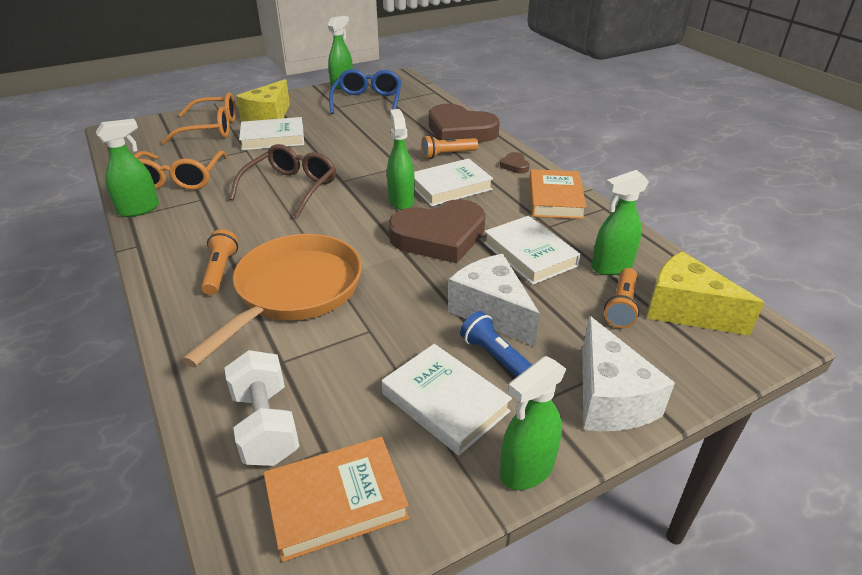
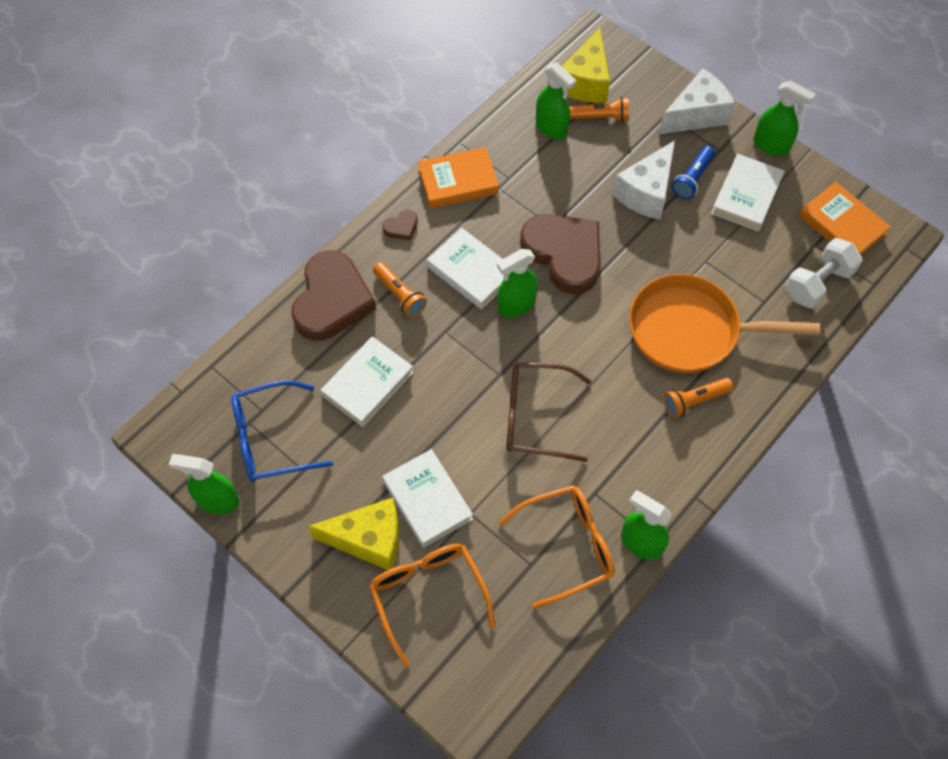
camera: 110 degrees left, 25 degrees up
(529, 254) = (560, 184): white book -> white book (368, 384)

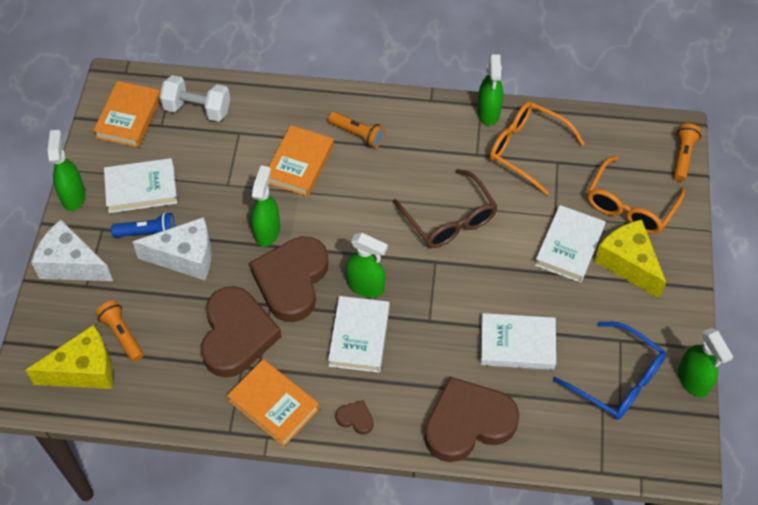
camera: 125 degrees left, 5 degrees down
(400, 295) = (422, 375): orange flashlight -> orange flashlight (683, 157)
(541, 189) = (237, 335): none -> brown heart
(551, 128) = (160, 366): green spray bottle -> green spray bottle (267, 231)
(691, 330) = (299, 164): orange pan -> orange book

